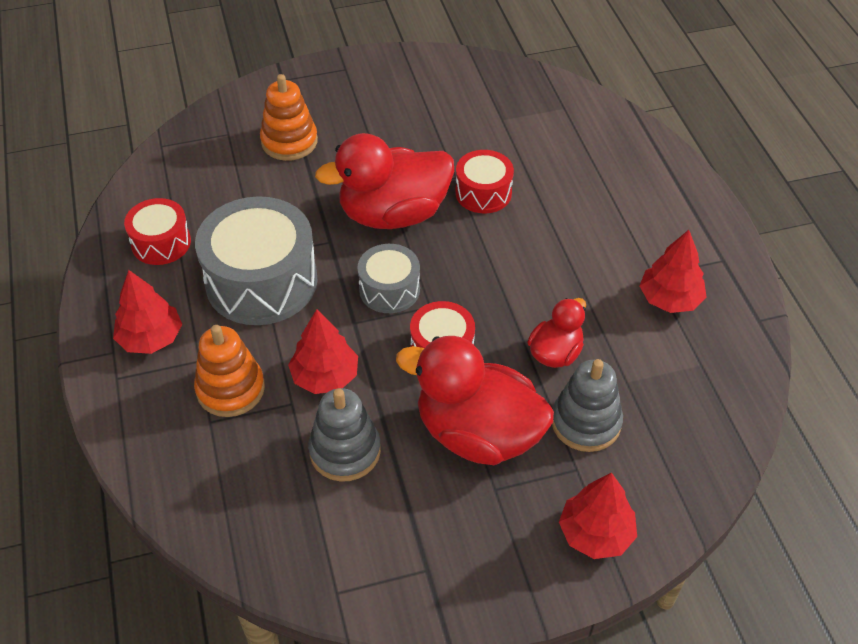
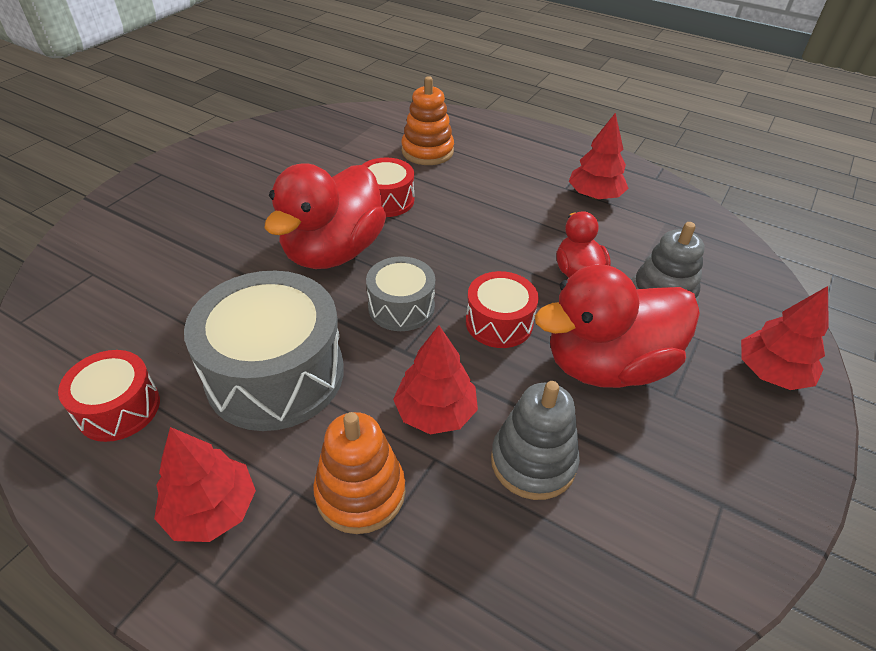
camera: 45 degrees left, 5 degrees down
(289, 141) = (168, 248): orange stacking toy -> orange stacking toy (427, 151)

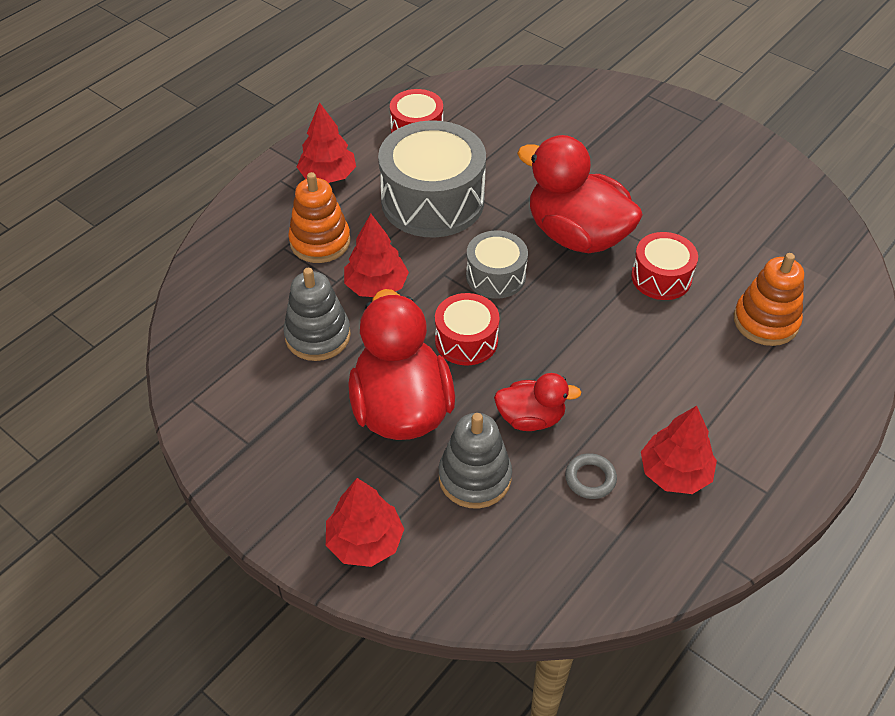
camera: 100 degrees right, 5 degrees up
(623, 236) = (590, 478): none -> grey ring

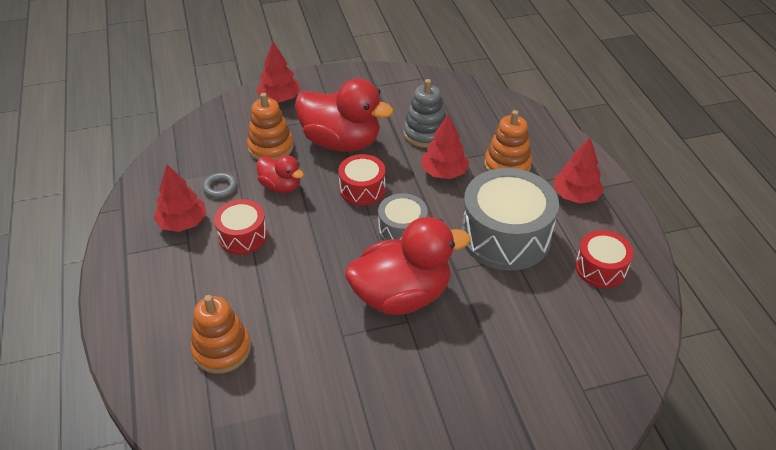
camera: 125 degrees right, 5 degrees down
(474, 477) = (271, 147): grey stacking toy -> orange stacking toy
(531, 418) = (281, 186): red duck -> red duck turned 90 degrees counterclockwise
(661, 277) = (317, 317): red drum -> red drum (243, 236)

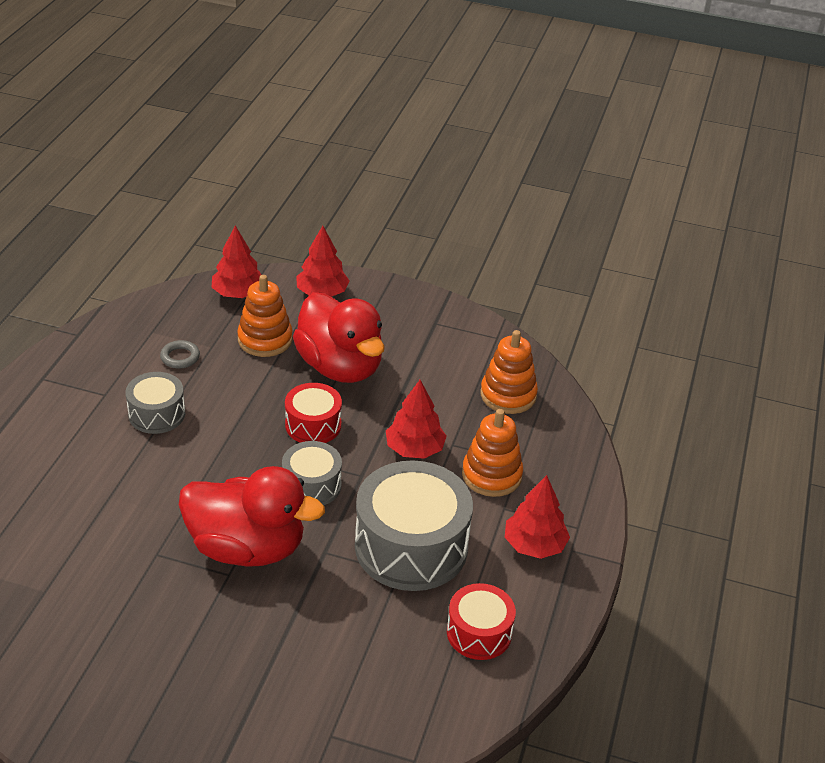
camera: 30 degrees right, 5 degrees down
(183, 223) = (116, 374): red tree -> red tree (238, 293)
(222, 349) = (42, 507): orange stacking toy -> orange stacking toy (508, 395)
(243, 236) = (157, 414): red drum -> grey drum
(281, 186) = (237, 383): red duck -> none
(425, 133) = (437, 399): grey stacking toy -> none

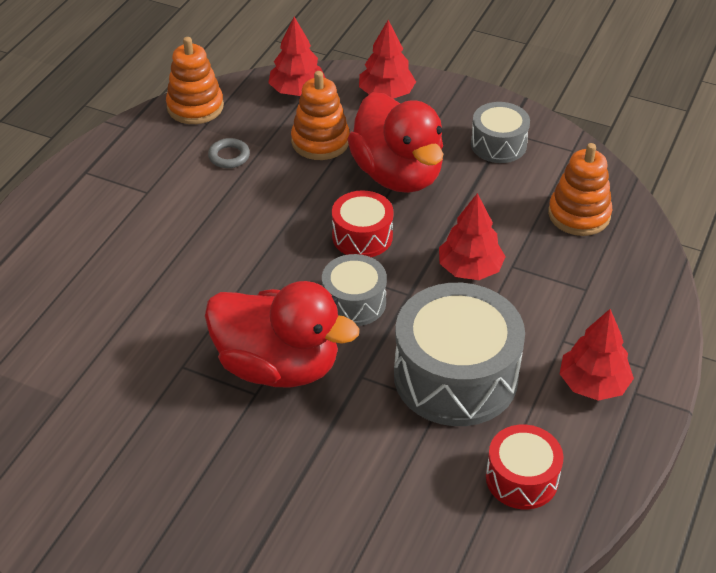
camera: 10 degrees right, 5 degrees up
(157, 414) = (198, 216): grey drum -> grey drum (498, 144)
(491, 475) = (552, 303): orange stacking toy -> orange stacking toy (195, 107)

